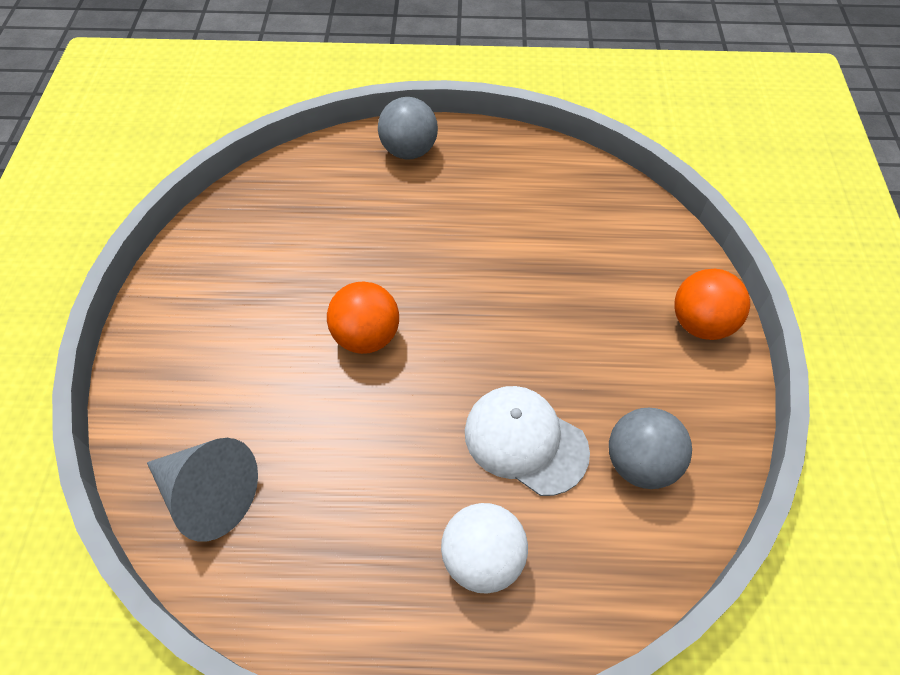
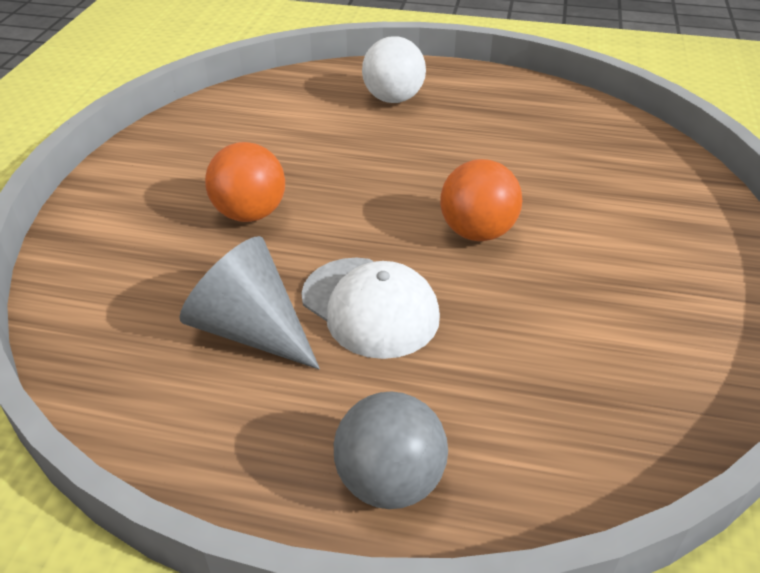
camera: 170 degrees left, 15 degrees down
(209, 494) = (616, 146): grey cone -> grey cone (251, 329)
(525, 441) = (336, 146): white cap -> white cap (370, 307)
(640, 463) = (245, 126): grey ball -> none
(701, 323) = (110, 202): orange ball -> orange ball (250, 213)

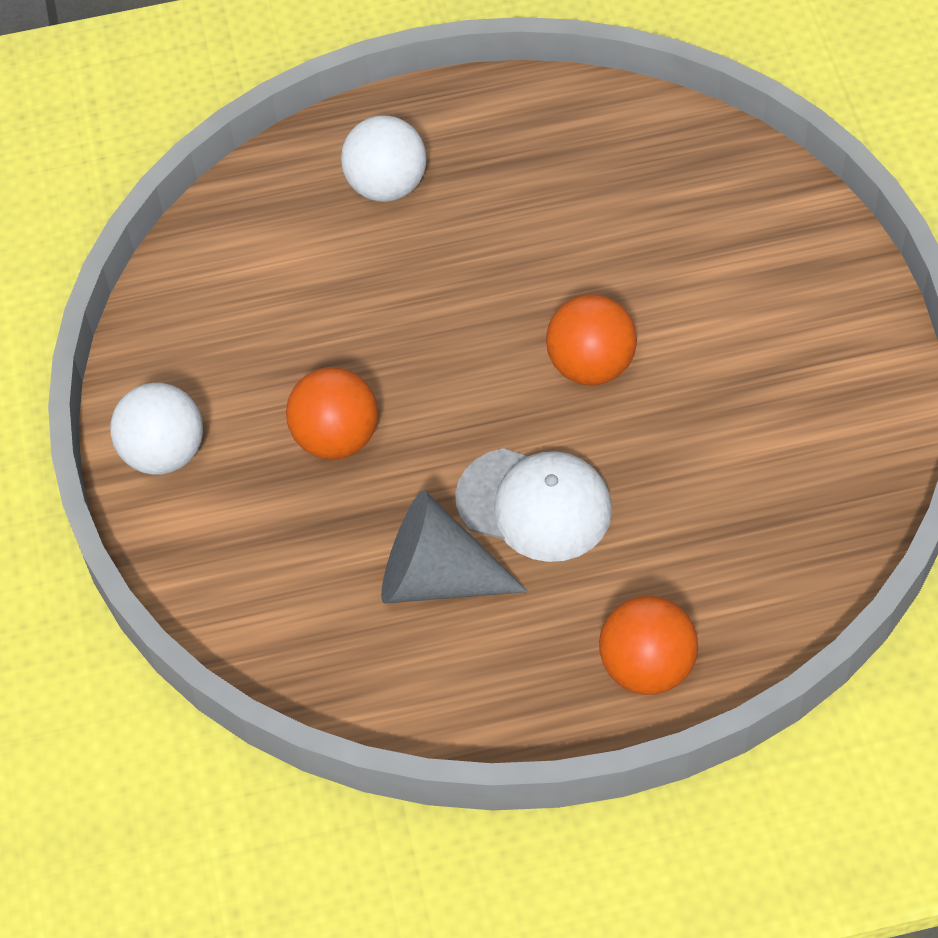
camera: 20 degrees left, 15 degrees up
(126, 184) = (164, 453): none -> white ball
(390, 481) = (647, 667): grey ball -> orange ball

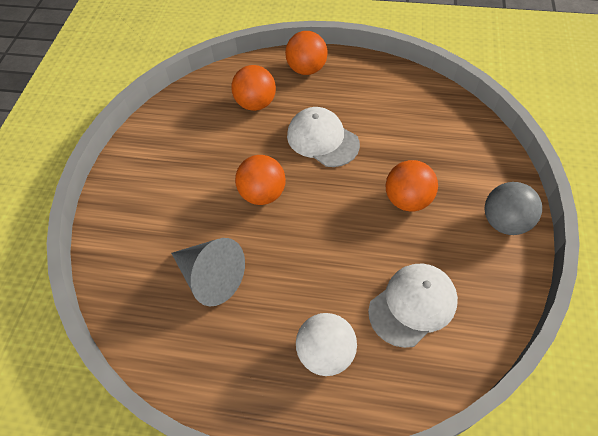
camera: 160 degrees left, 0 degrees up
(164, 453) = (504, 222): white ball -> grey ball
(284, 281) = (413, 305): none -> white cap
(437, 578) = (379, 123): grey cone -> grey cone (211, 277)
(708, 541) = (256, 104): none -> orange ball

